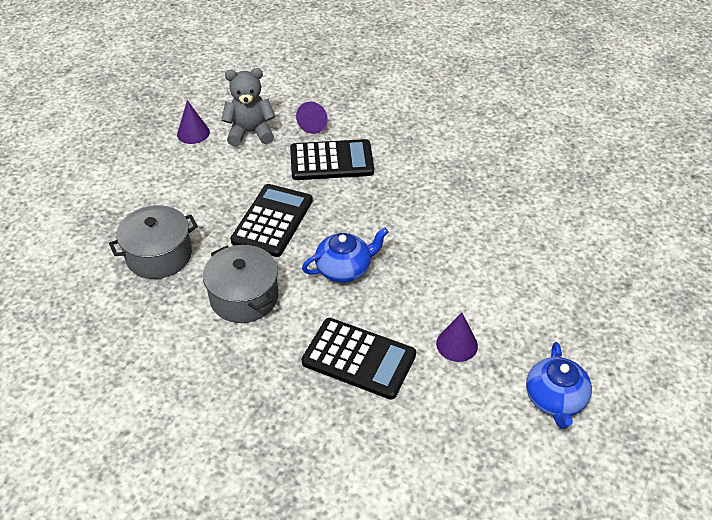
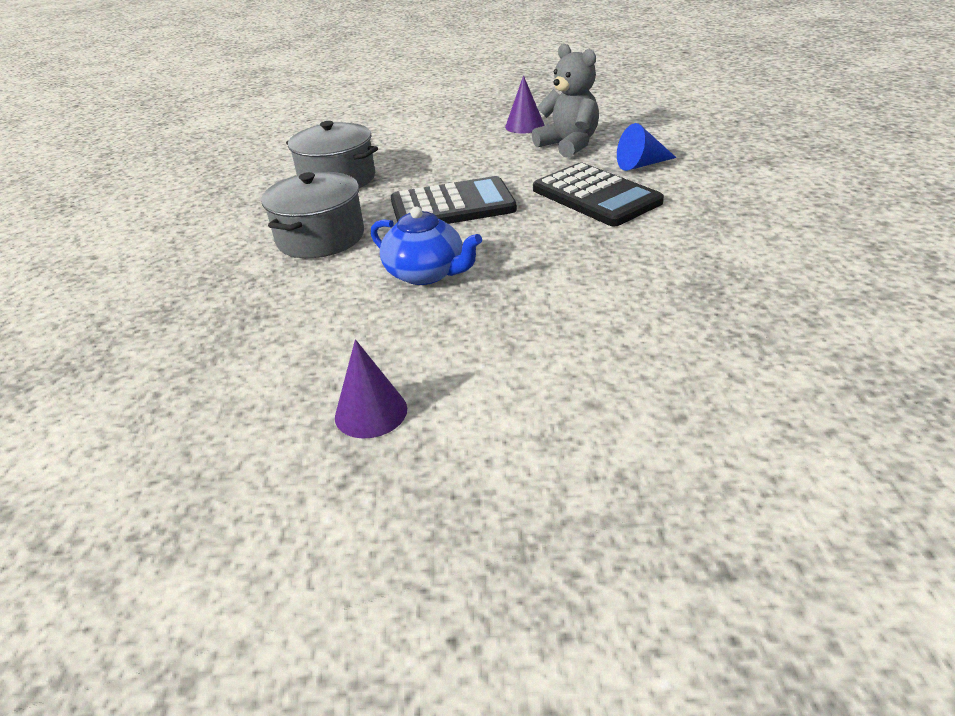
camera: 60 degrees right, 10 degrees down
(315, 123) = (641, 165): purple cone -> blue cone
(359, 358) = (282, 343): black calculator -> none
(555, 399) = (329, 576): blue teapot -> none

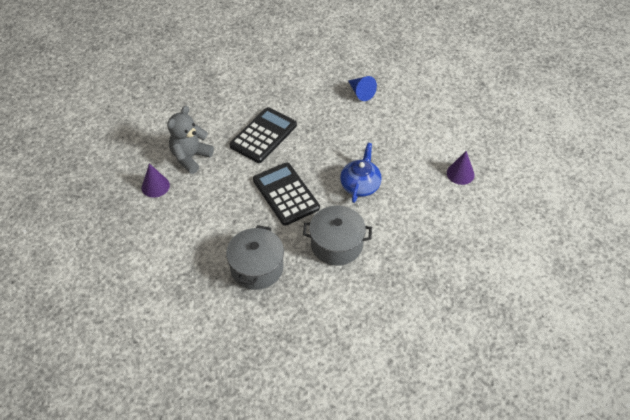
camera: 110 degrees left, 15 degrees up
(641, 165) = (219, 122): blue cone -> blue cone (361, 93)

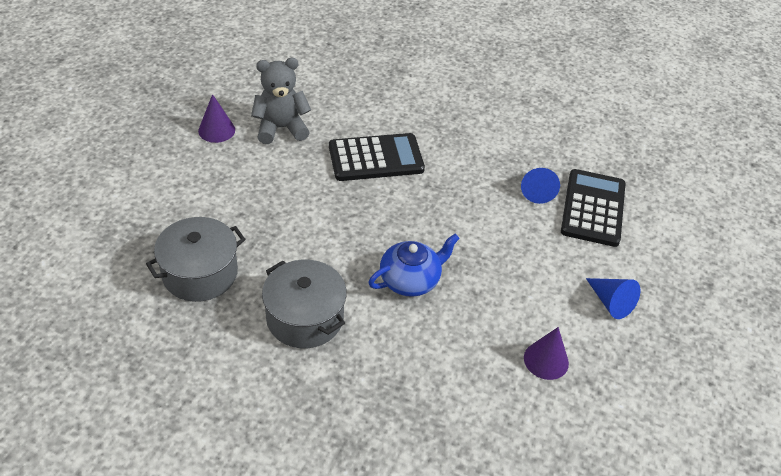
camera: 40 degrees right, 5 degrees down
(285, 194) = (322, 228): black calculator -> black calculator (593, 208)
(455, 124) = (610, 302): none -> blue cone

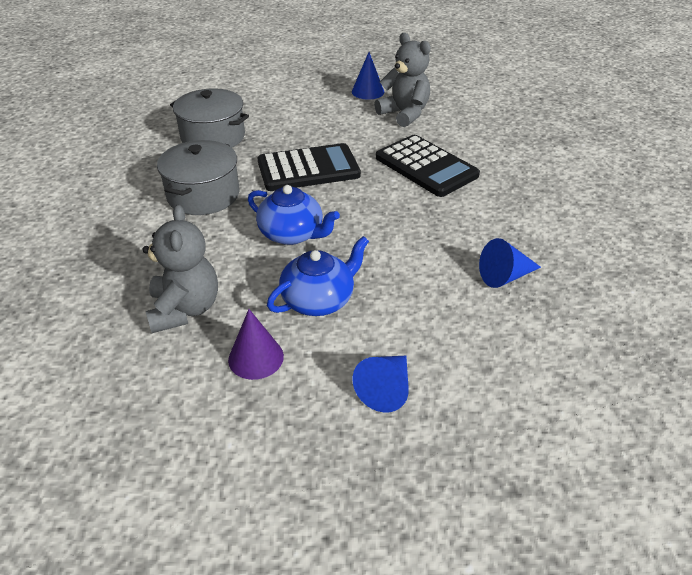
camera: 65 degrees right, 5 degrees down
(216, 130) = (368, 91): purple cone -> blue cone
(466, 386) = (185, 309): none -> grey teddy bear
(503, 298) = (319, 300): none -> blue teapot
(593, 208) = (528, 329): black calculator -> black calculator (308, 169)

